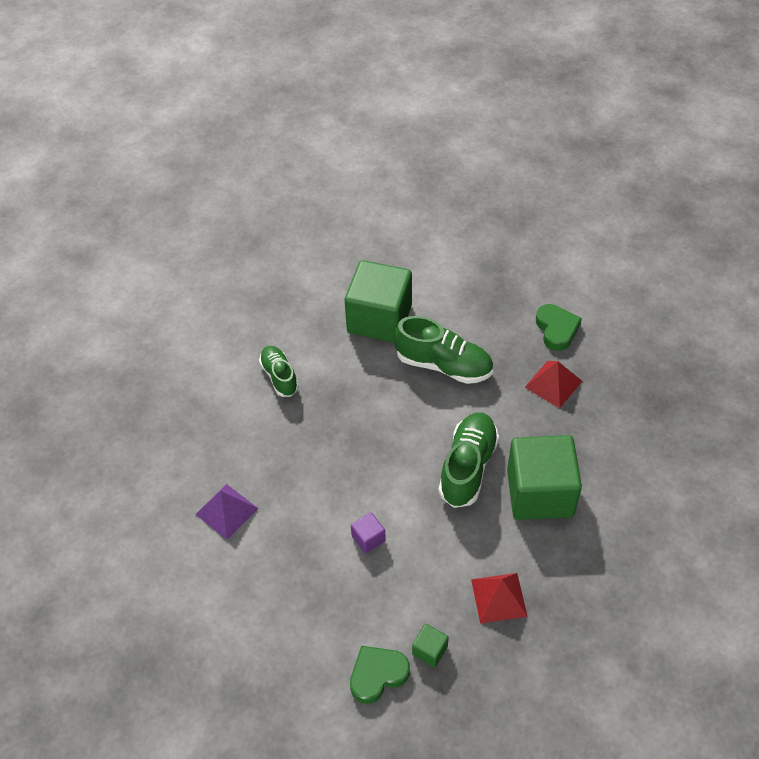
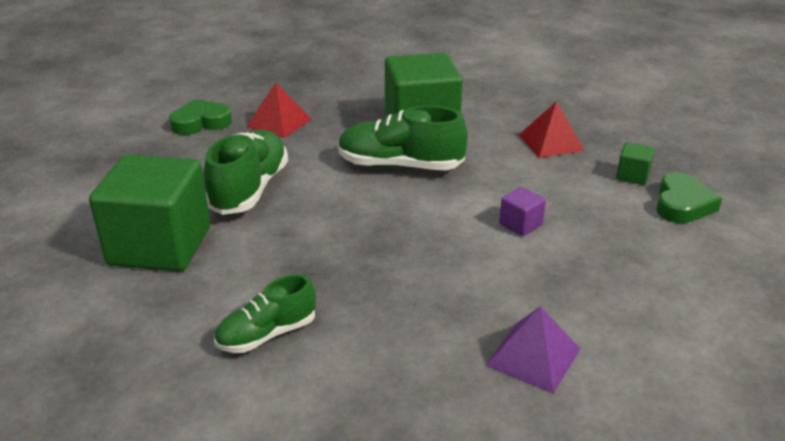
camera: 100 degrees left, 20 degrees down
(377, 675) = (682, 204): green heart -> green heart turned 120 degrees counterclockwise

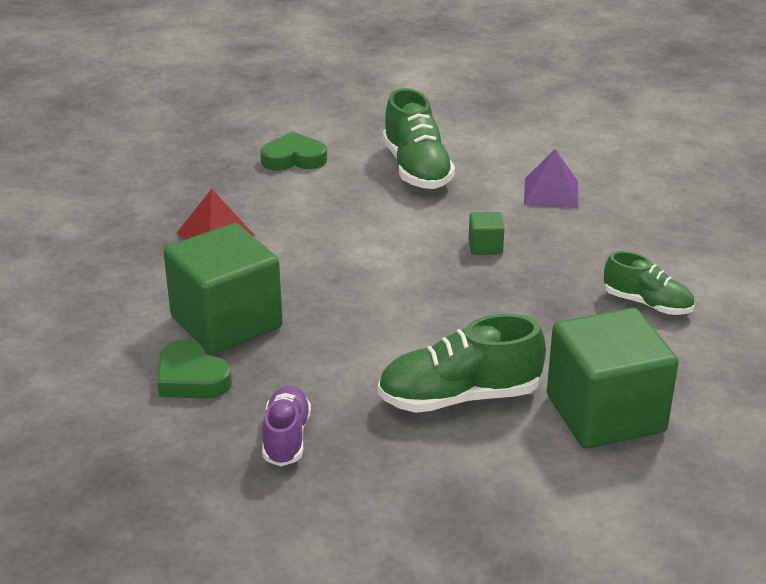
camera: 115 degrees left, 0 degrees up
(201, 122) = (332, 513): green heart -> green heart (191, 378)
(279, 122) = (286, 438): red pyramid -> purple shoe
(400, 166) = (332, 312): green shoe -> green shoe (416, 169)
(520, 224) = (388, 224): purple cube -> none
(632, 176) = (258, 184): green cube -> green cube (485, 246)

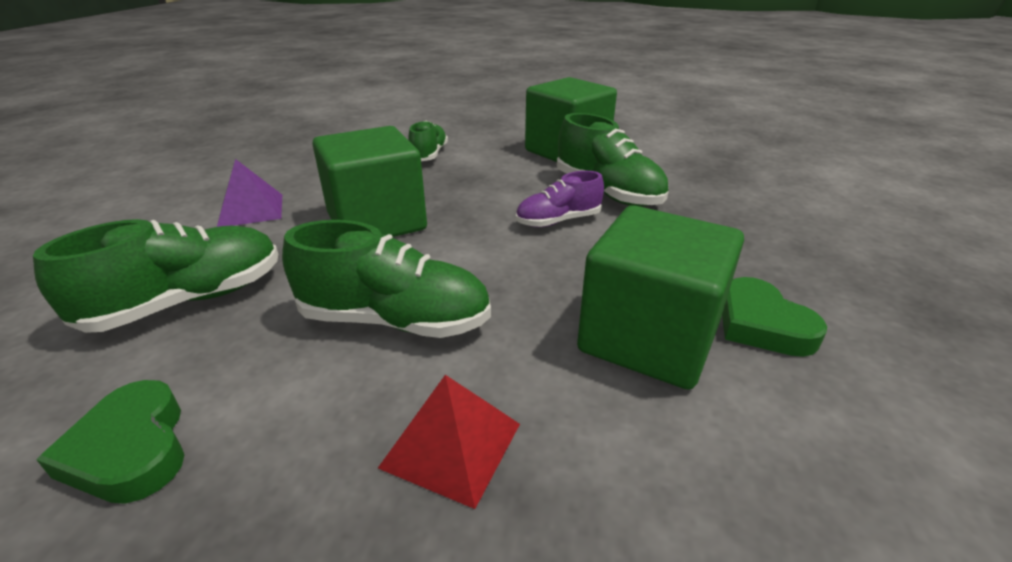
camera: 115 degrees left, 0 degrees up
(191, 378) = (762, 325): green heart -> green heart turned 135 degrees clockwise
(286, 438) = (749, 244): purple shoe -> purple shoe (558, 221)
(332, 234) = (395, 320): none -> green shoe
(485, 246) = (376, 222): green cube -> green cube, size x2.45

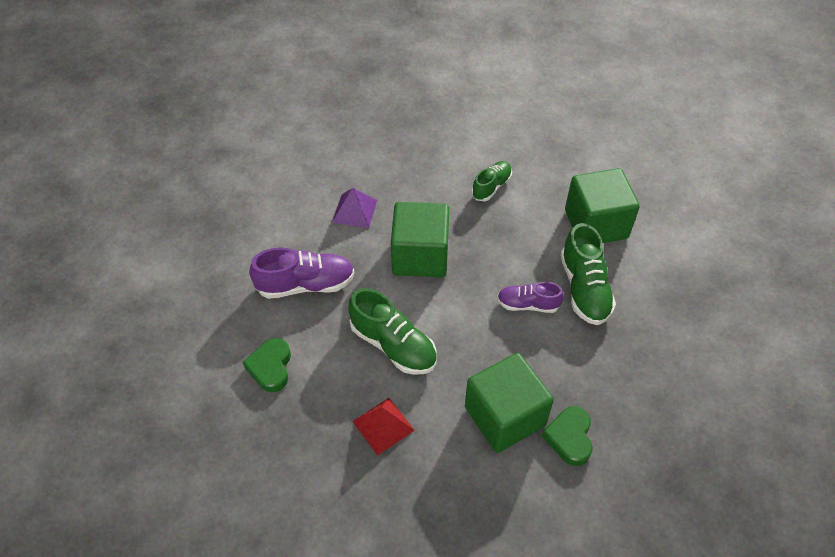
camera: 30 degrees right, 20 degrees up
(188, 301) = (305, 285): green shoe -> purple shoe

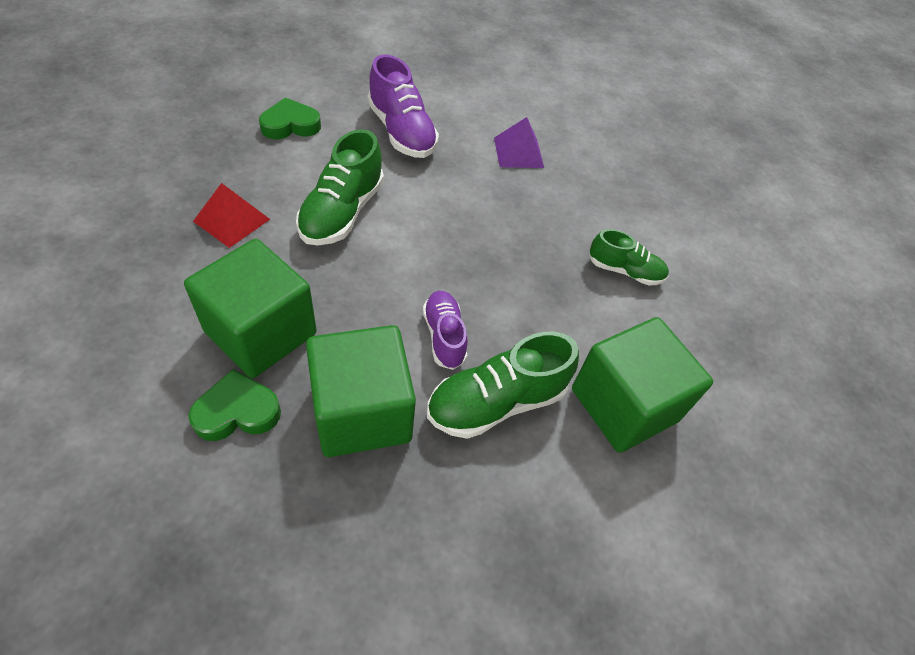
camera: 65 degrees right, 0 degrees up
(420, 256) = (479, 217): green cube -> green cube (362, 412)

